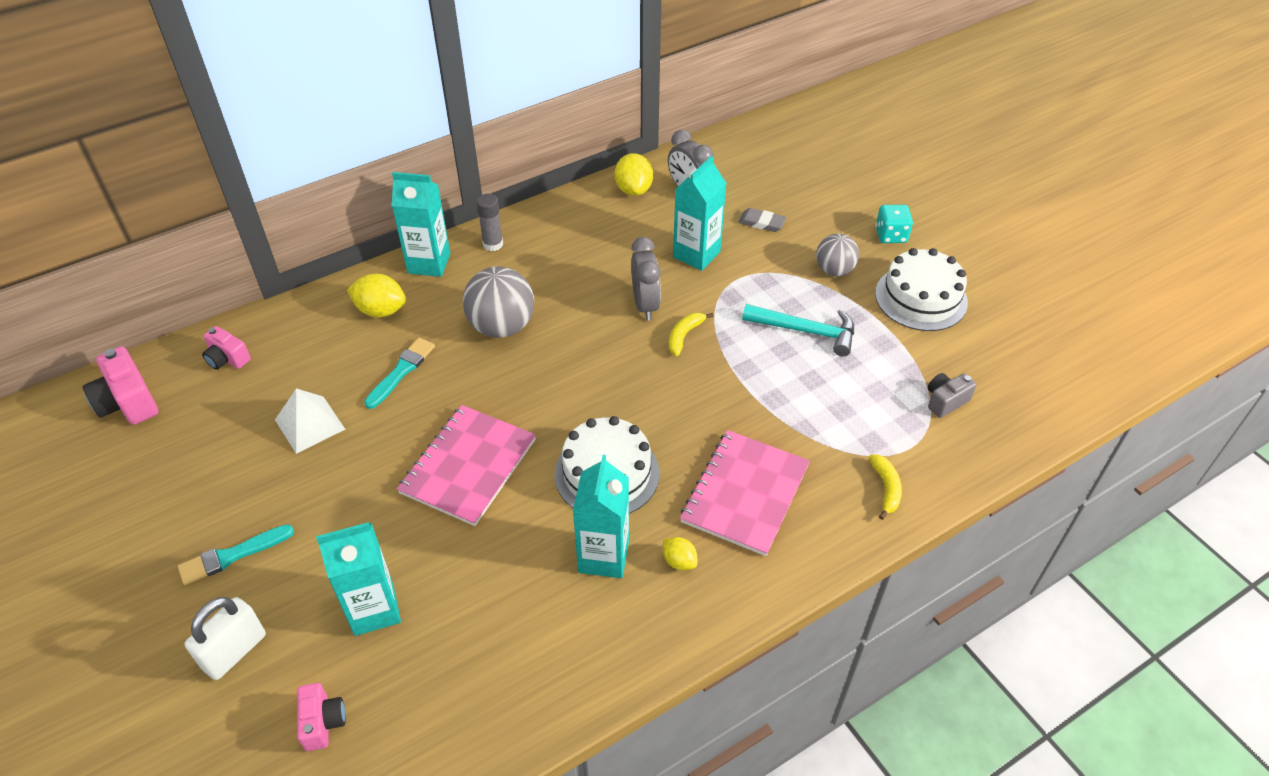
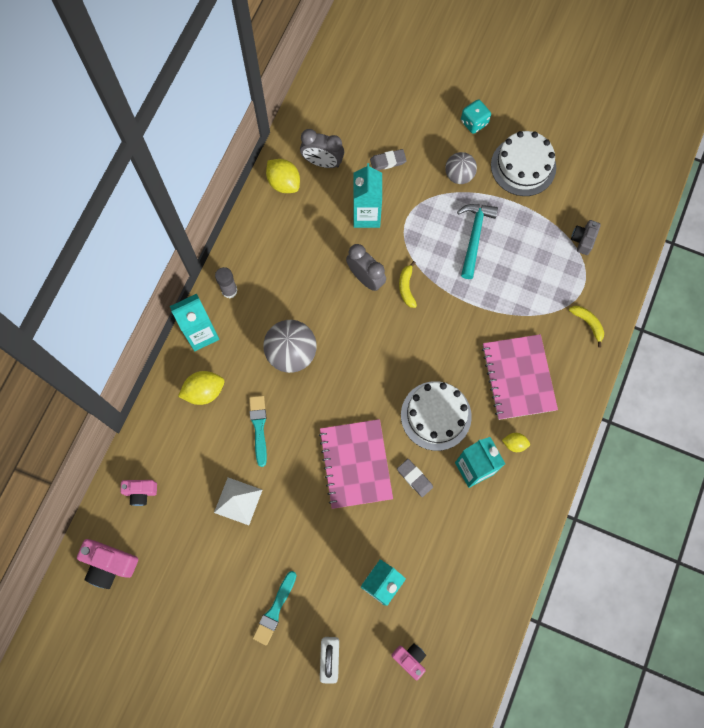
camera: 35 degrees left, 25 degrees up
(522, 522) = (414, 478): none -> grey eraser
(805, 331) = (474, 237): turquoise hammer -> turquoise hammer turned 60 degrees counterclockwise

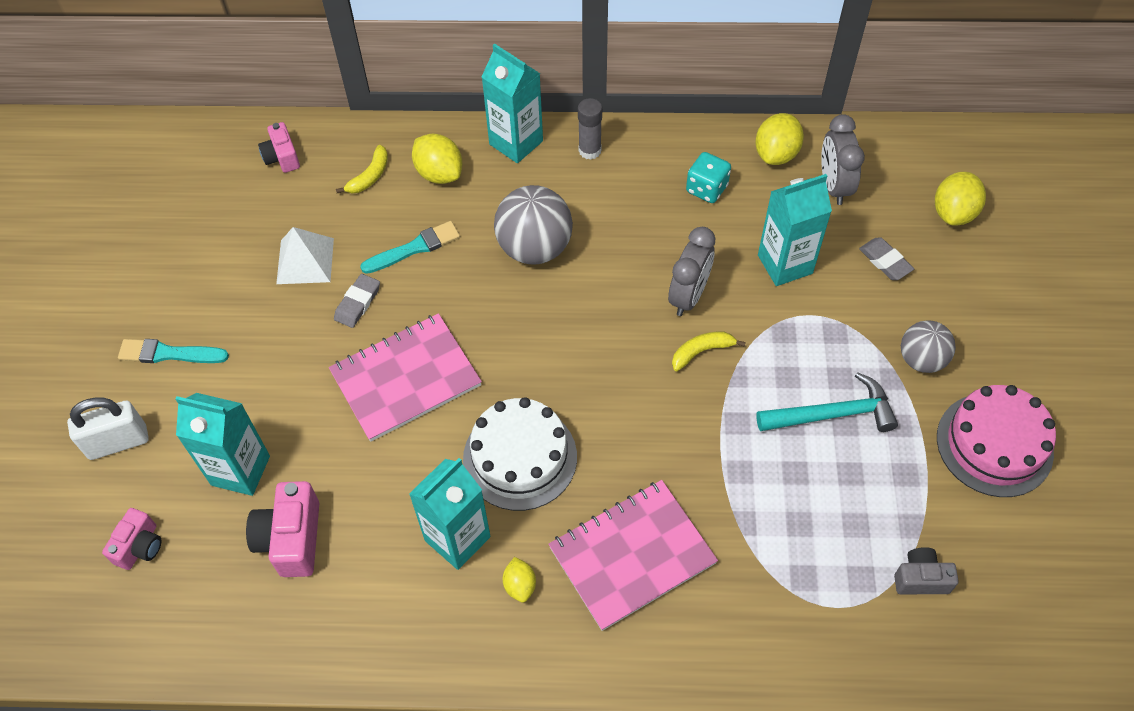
camera: 70 degrees right, 15 degrees down
(110, 564) = (181, 160): pink camera -> pink camera (291, 539)
(371, 109) = (953, 213): none -> yellow lemon
(414, 478) = (412, 461): grey eraser -> grey eraser (357, 303)
(474, 122) = (1022, 350): turquoise dice -> turquoise dice (706, 189)
(523, 166) = (994, 444): white cake -> pink cake
(588, 324) = (776, 635): yellow banana -> yellow banana (370, 176)

